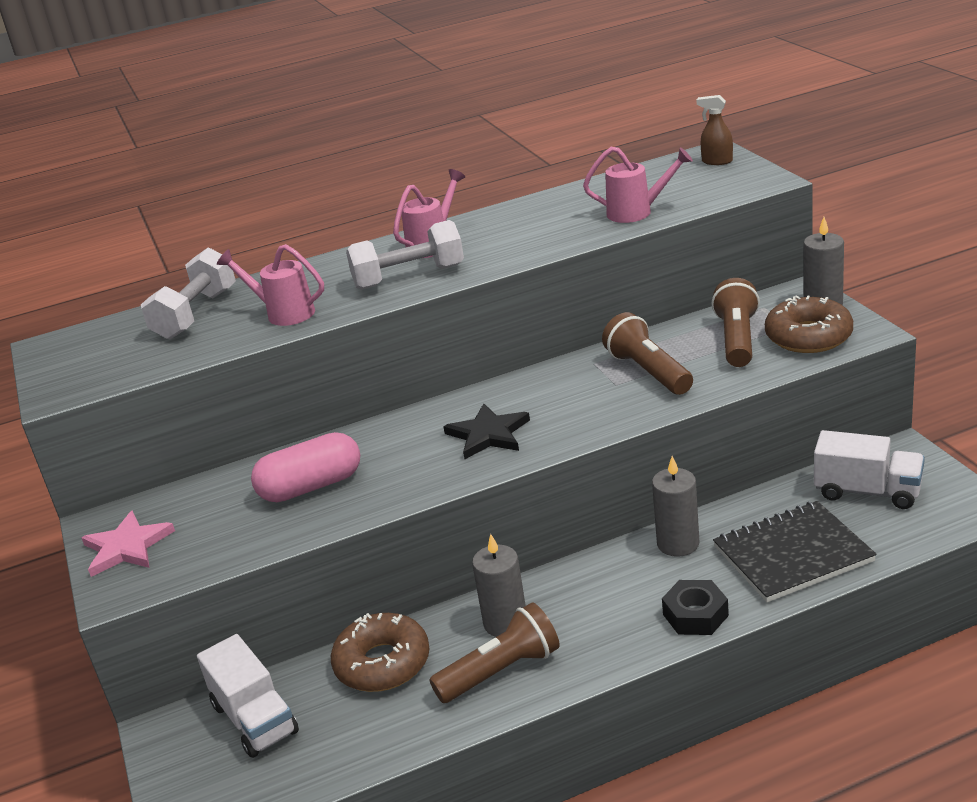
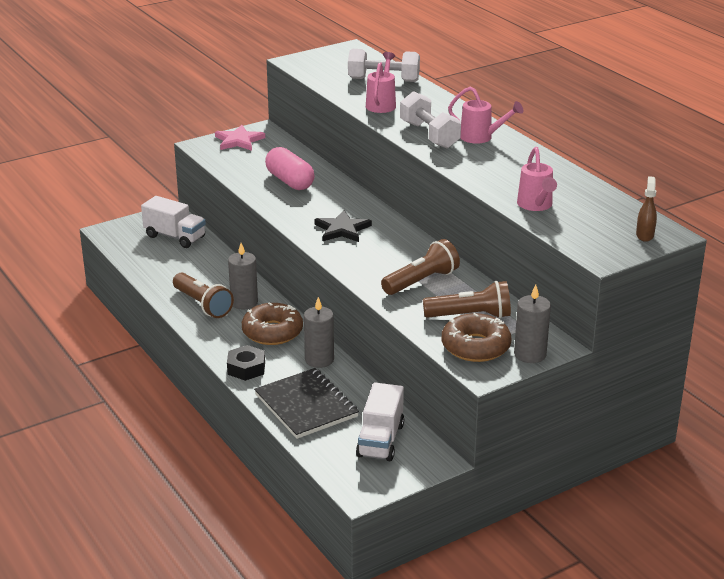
camera: 75 degrees right, 0 degrees up
(255, 719) = (175, 237): white truck -> white truck turned 105 degrees counterclockwise
(382, 663) = (213, 267): brown donut -> brown donut (272, 332)

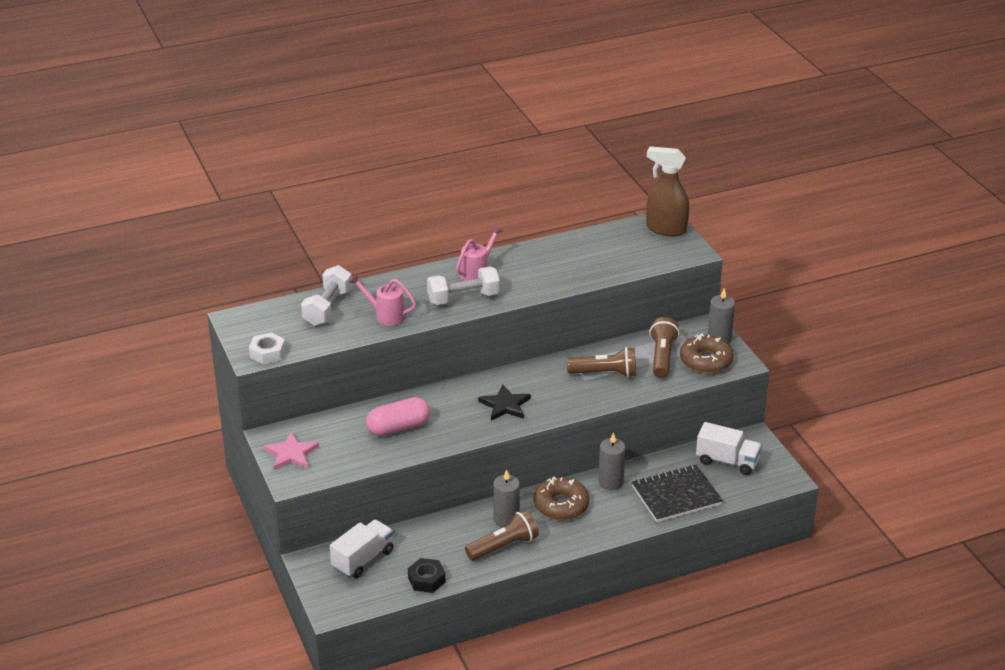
camera: 80 degrees left, 5 degrees up
(246, 368) = (616, 525): black nut -> black nut (426, 580)
(302, 65) = (267, 353): none -> white nut
(421, 281) = (605, 373): brown flashlight -> brown flashlight turned 120 degrees clockwise
(536, 205) = (609, 266): pink watering can -> none
(645, 235) = (665, 229): brown spray bottle -> brown spray bottle, size x2.04

